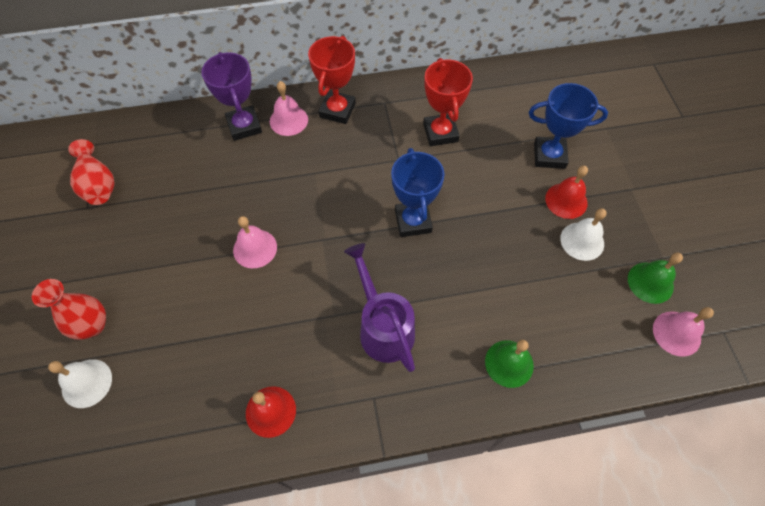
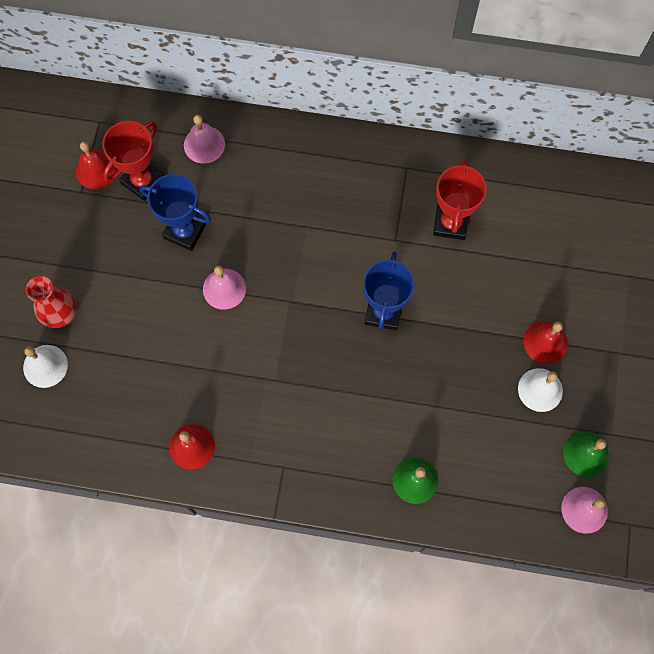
camera: 20 degrees right, 10 degrees up
(98, 184) = (96, 170): red vase -> red bell
(244, 126) = (254, 149): purple trophy -> none
(288, 120) = (300, 157): pink bell -> pink bell (204, 144)
(337, 110) = (354, 161): red trophy -> red trophy (143, 181)
(383, 326) = (315, 406): purple watering can -> none
(549, 155) = (552, 287): blue trophy -> blue trophy (185, 231)

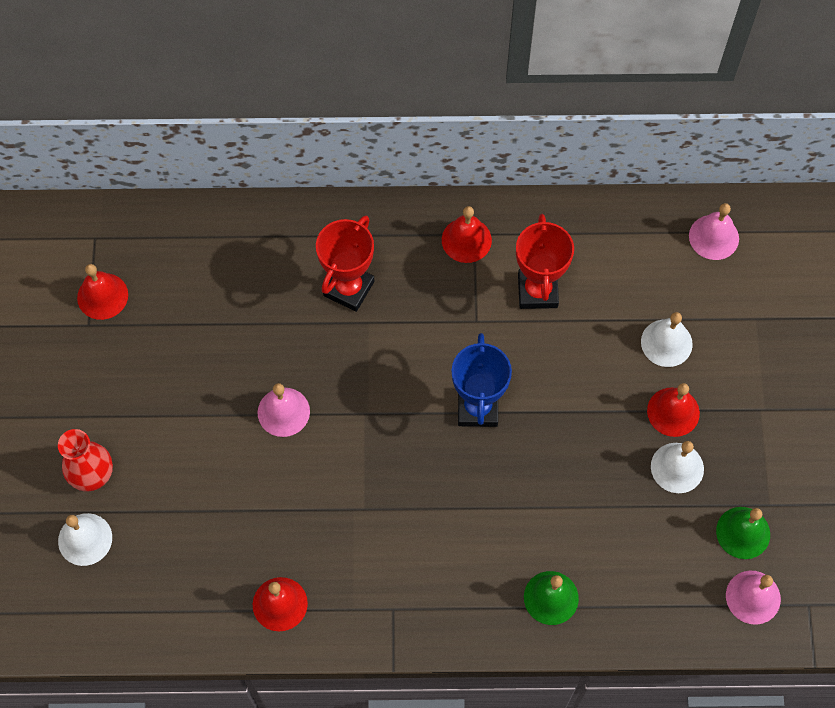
camera: 10 degrees left, 5 degrees down
(143, 181) = (161, 300): red trophy -> red trophy (349, 288)
(185, 231) = (223, 352): blue trophy -> none
(204, 144) = (227, 245): pink bell -> pink bell (714, 237)
(399, 171) = (466, 240): none -> red bell
(550, 284) = (666, 343): none -> white bell

